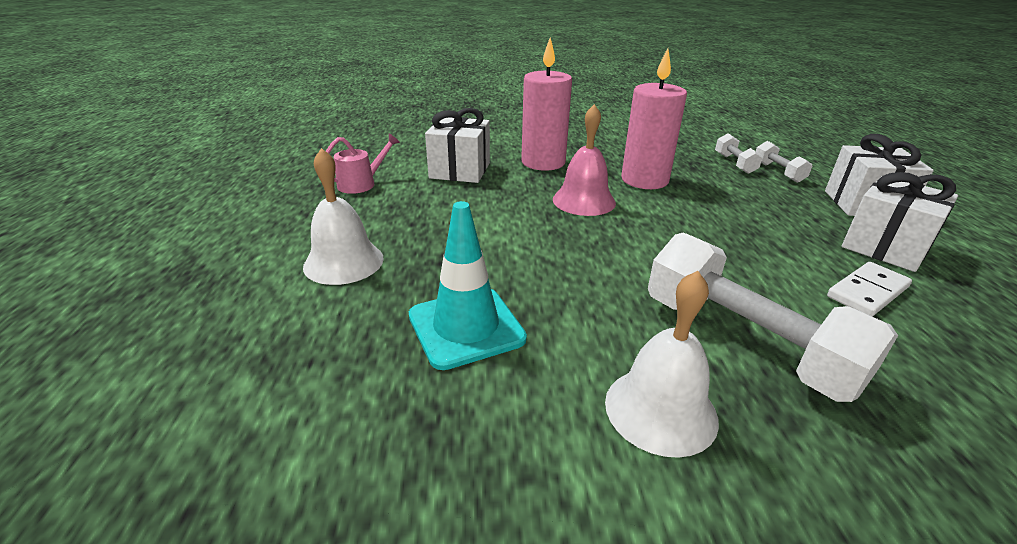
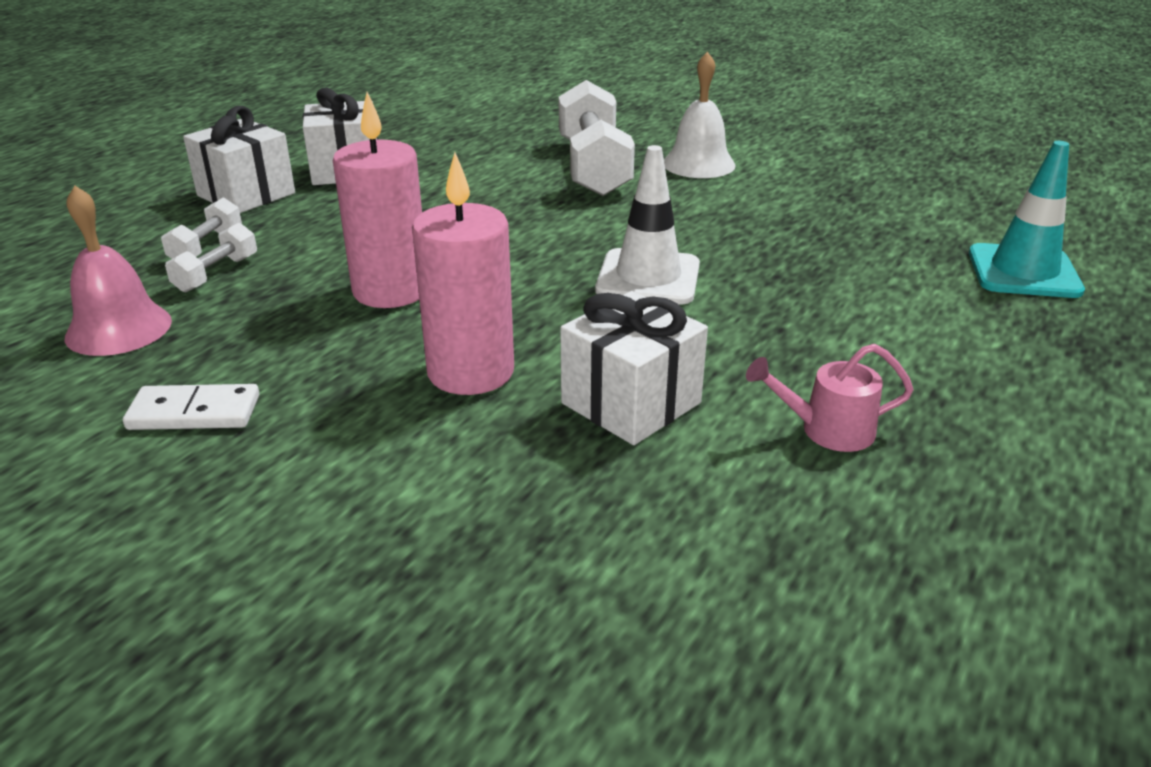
camera: 145 degrees left, 0 degrees up
(343, 262) = (886, 305): white bell -> none
(466, 327) = (788, 224): turquoise traffic cone -> turquoise traffic cone (1023, 272)
(525, 230) = (648, 278): none -> white traffic cone
(584, 201) = (524, 289): pink bell -> pink bell (118, 329)
(867, 292) = (446, 160): white domino -> white domino (194, 413)

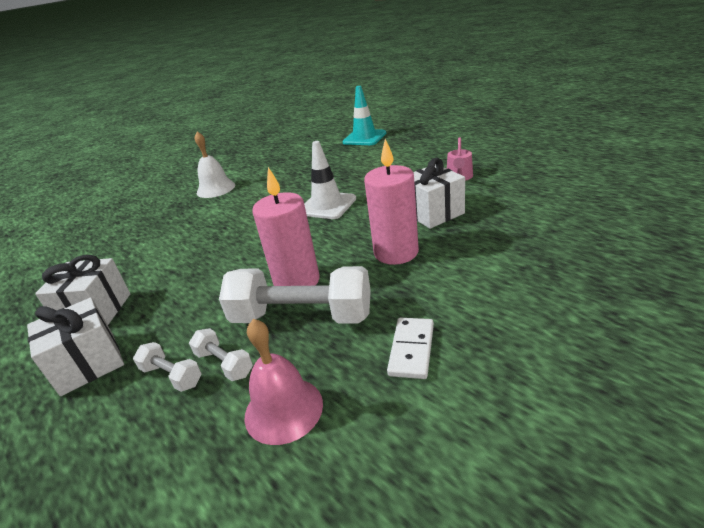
camera: 70 degrees left, 0 degrees up
(593, 167) = (190, 216): white dumbbell -> white dumbbell (302, 317)

